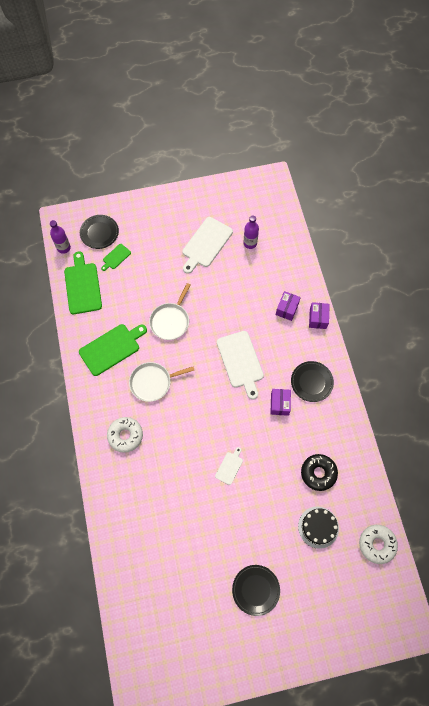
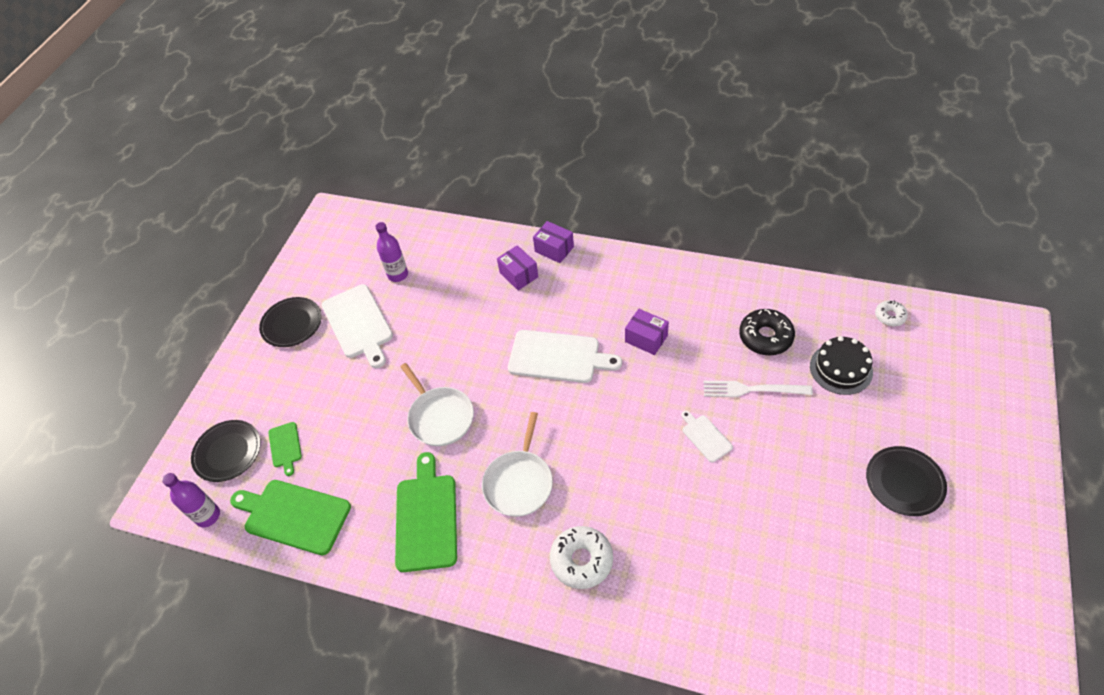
camera: 55 degrees left, 15 degrees down
(275, 480) = (752, 389): none -> white fork
(311, 382) = (636, 291): black plate -> black plate (292, 324)
(377, 544) = (890, 316): white donut -> white donut, size x0.57

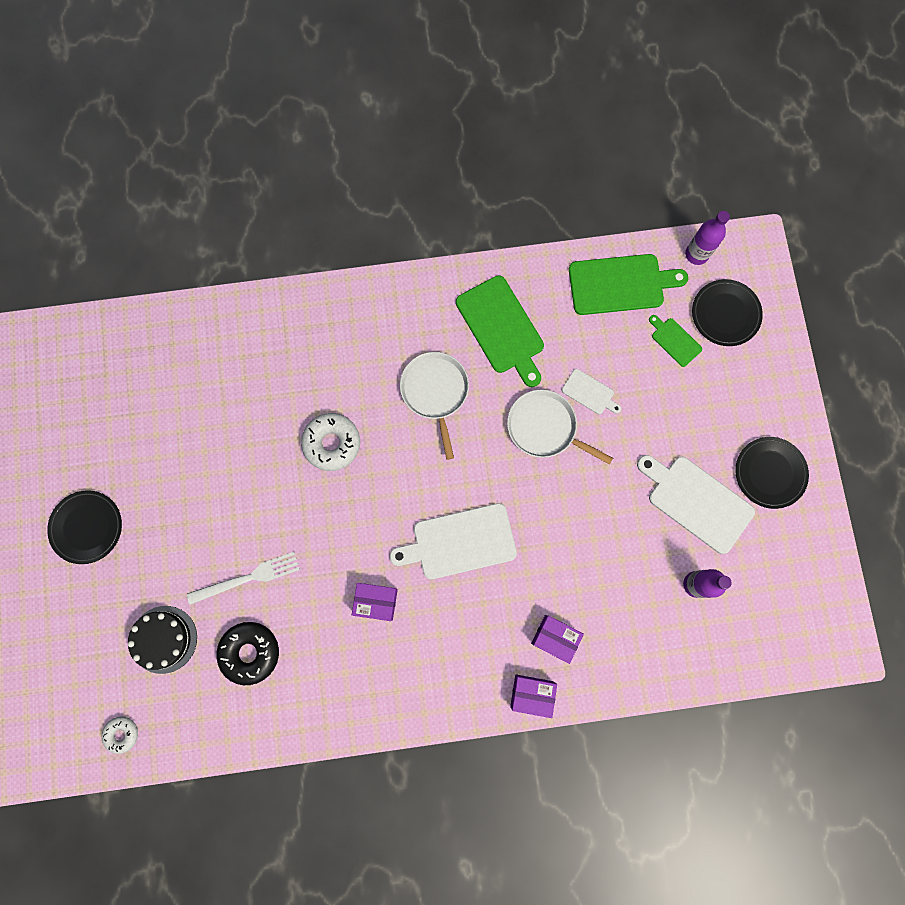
camera: 150 degrees right, 25 degrees up
(581, 560) = (350, 345): white donut -> white donut (332, 443)
(705, 437) = (279, 505): white cutting board -> white cutting board (589, 393)

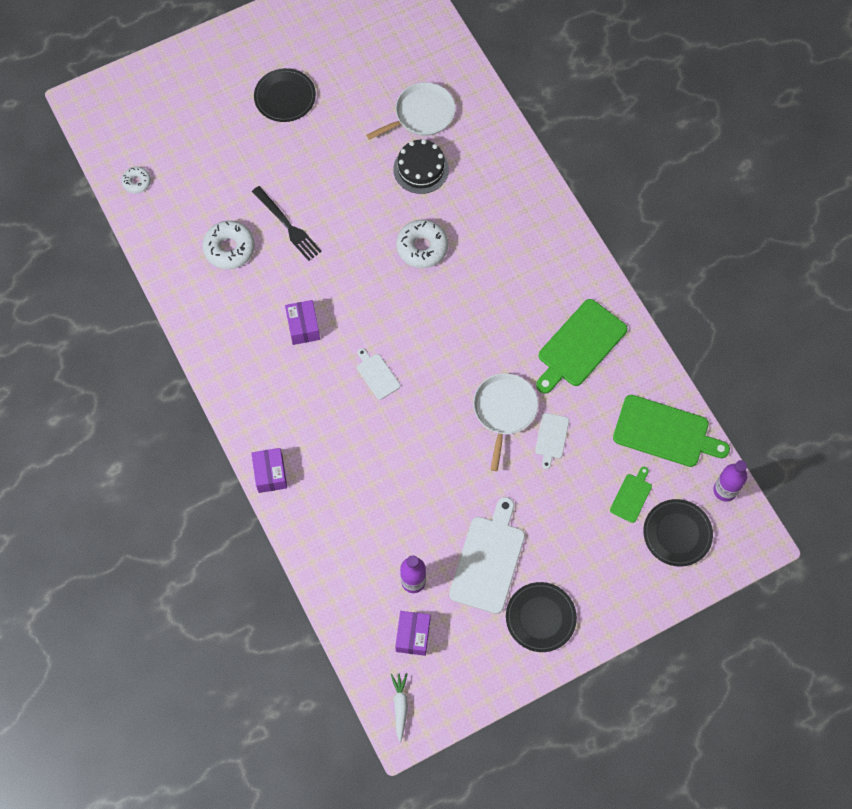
camera: 70 degrees right, 10 degrees down
(164, 639) = (218, 183): black cake -> black cake (421, 169)
(248, 578) = (287, 225): white fork -> black fork
(250, 652) = (229, 248): black donut -> white donut
(435, 392) = (499, 312): white pan -> white pan (421, 114)
(459, 542) = (377, 375): white cutting board -> white cutting board, size x0.51
(555, 638) = (324, 478): purple box -> purple box (413, 635)
(620, 284) = (665, 432): green cutting board -> green cutting board turned 45 degrees counterclockwise
(819, 643) = (400, 706): none -> white carrot

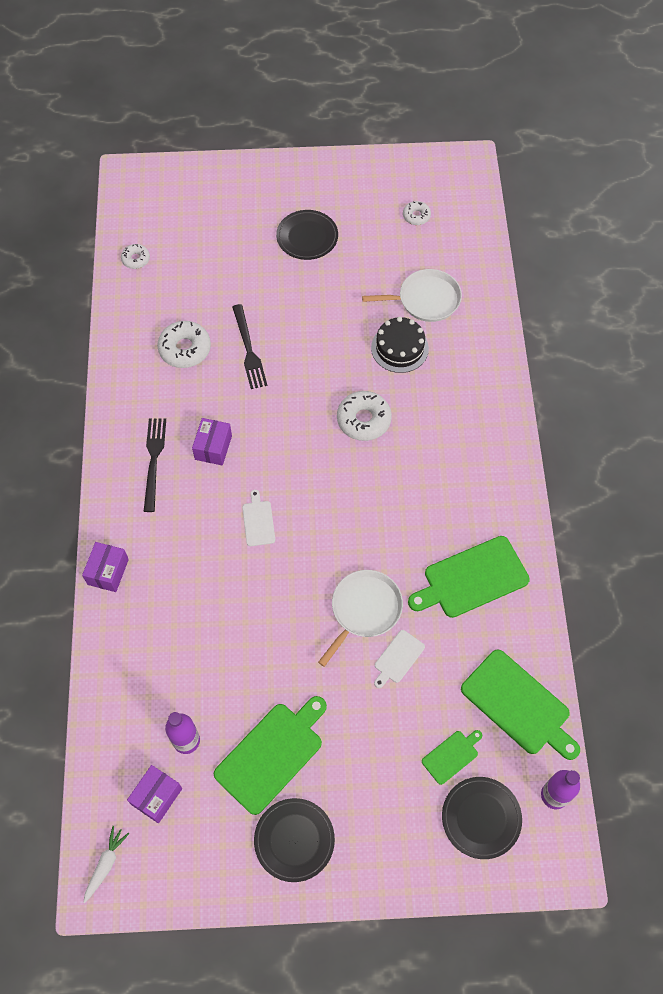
camera: 25 degrees right, 5 degrees down
(257, 361) = (154, 460): none -> black fork
(374, 37) = (416, 216): none -> white donut
(488, 560) = (272, 754): white cutting board -> green cutting board

